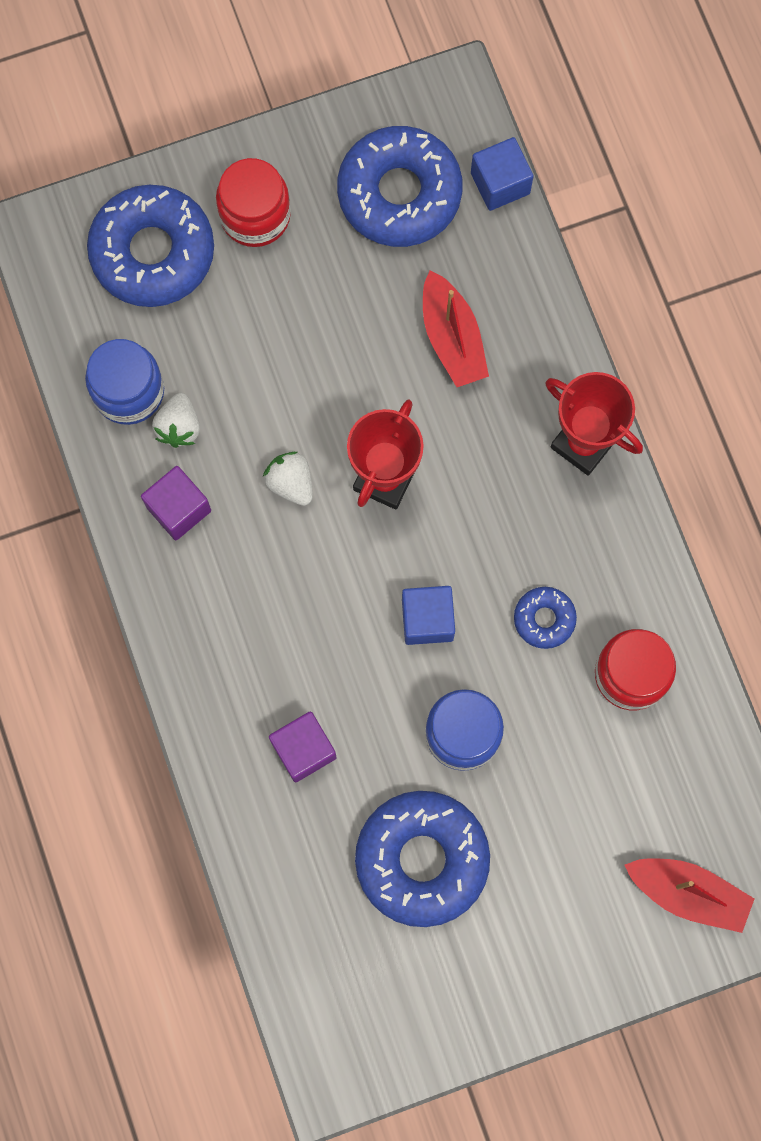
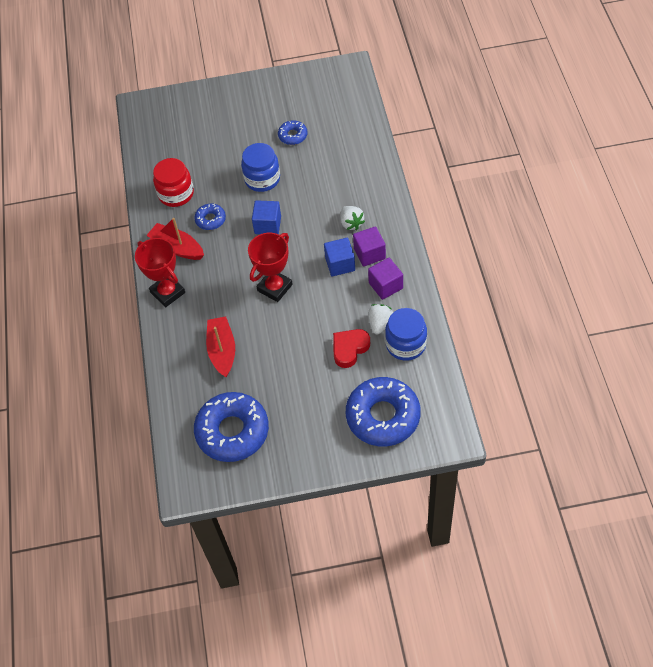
camera: 165 degrees left, 20 degrees down
(226, 370) = (349, 349): none -> red heart
(255, 216) = (319, 429): red jar -> none
(291, 483) = (324, 291): white strawberry -> white strawberry (351, 223)
(303, 750) = (339, 180): purple cube -> purple cube (369, 253)
(422, 859) = (293, 136): blue donut -> blue donut, size x0.48
(500, 183) = (173, 430): blue cube -> blue cube (340, 264)
(687, 893) = (178, 114): red boat -> red boat (177, 247)

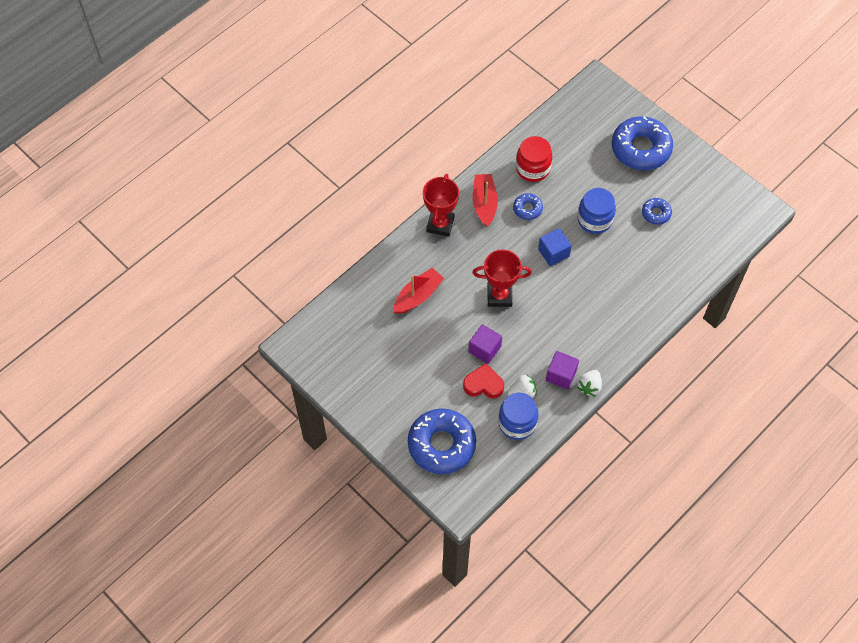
camera: 50 degrees right, 5 degrees up
(232, 431) = (356, 348): blue donut -> blue donut (640, 148)
(340, 264) = (556, 329): blue cube -> none
(351, 223) = (602, 313): white strawberry -> white strawberry (589, 387)
(369, 253) = (582, 344): purple cube -> purple cube (484, 349)

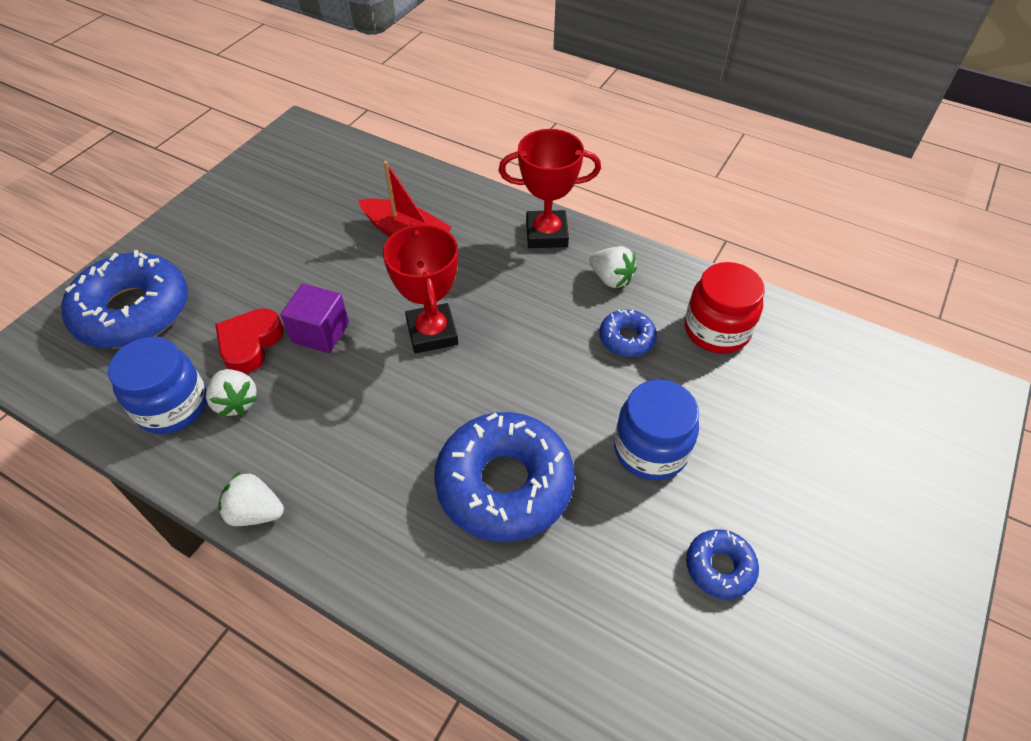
camera: 75 degrees right, 10 degrees down
(483, 384) = (250, 344): red heart -> red heart turned 150 degrees counterclockwise
(484, 203) = (611, 279): red boat -> white strawberry
(553, 253) = (547, 395): blue cube -> none
(561, 375) = (278, 457): purple cube -> none
(640, 148) = (870, 504): blue donut -> blue donut (504, 484)

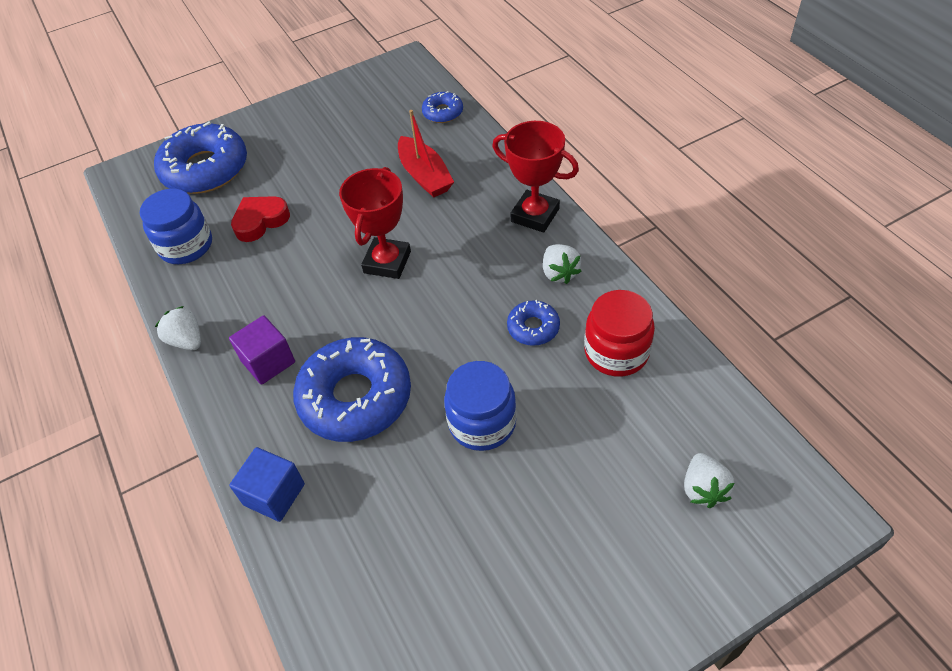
camera: 35 degrees right, 0 degrees up
(236, 402) = (225, 259): white strawberry -> white strawberry (703, 489)
(320, 332) = (311, 231): purple cube -> purple cube (268, 361)
(494, 631) = (274, 494): none -> blue cube
(719, 567) = (464, 536): blue donut -> blue donut (443, 112)

